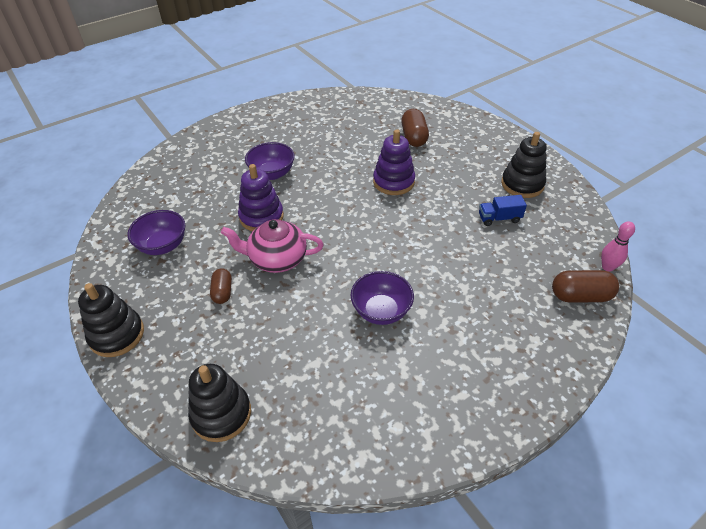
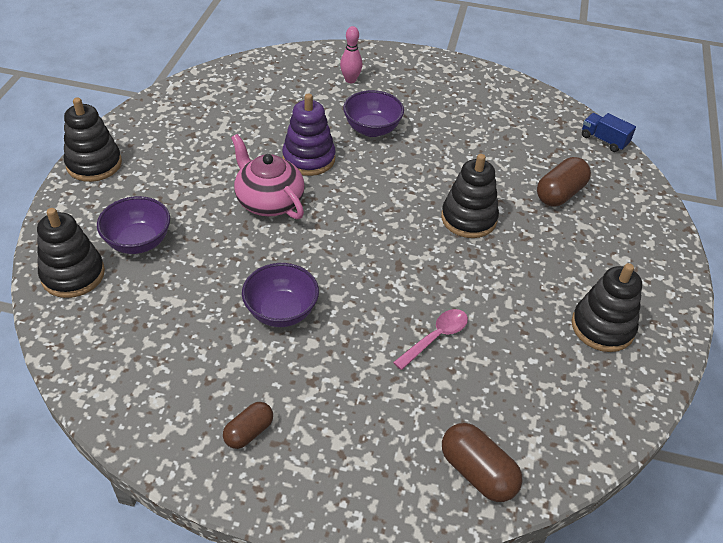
camera: 45 degrees right, 0 degrees up
(163, 245) = (208, 124): purple bowl -> purple bowl (138, 242)
(222, 292) = (196, 193): brown capsule -> brown capsule (249, 432)
(393, 182) = (468, 218): purple stacking toy -> black stacking toy
(470, 252) = (435, 338): none -> pink spoon
(499, 218) = (518, 335): blue truck -> blue truck (604, 140)
(607, 267) = (556, 479): pink bowling pin -> pink bowling pin (350, 80)

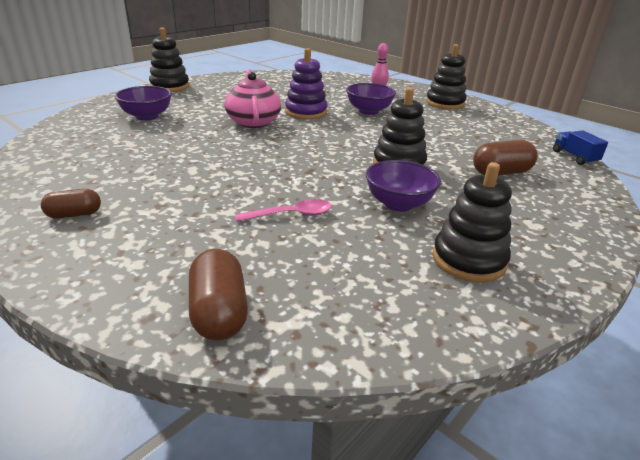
camera: 30 degrees right, 15 degrees down
(73, 275) = (90, 118): black stacking toy -> black stacking toy (445, 103)
(281, 312) = (189, 167): purple bowl -> purple bowl (398, 204)

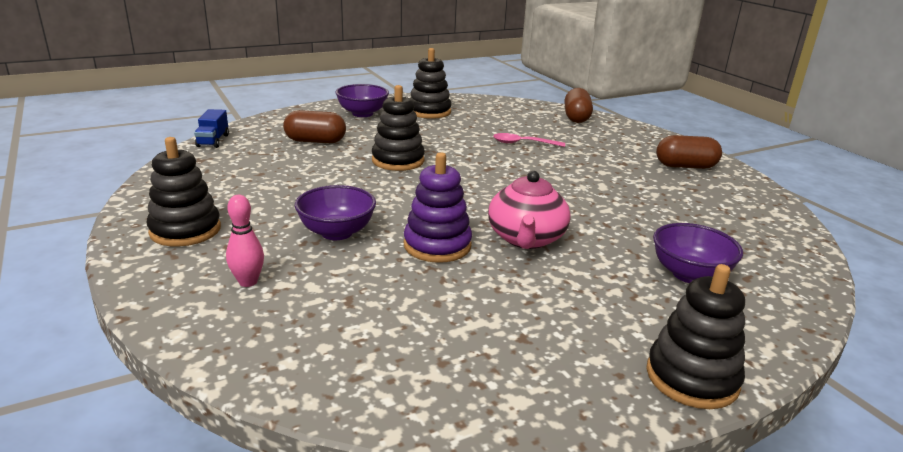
camera: 160 degrees left, 5 degrees down
(74, 214) = (685, 166): brown capsule -> brown capsule, size x1.56
(398, 204) = (437, 137): purple bowl -> purple bowl (362, 113)

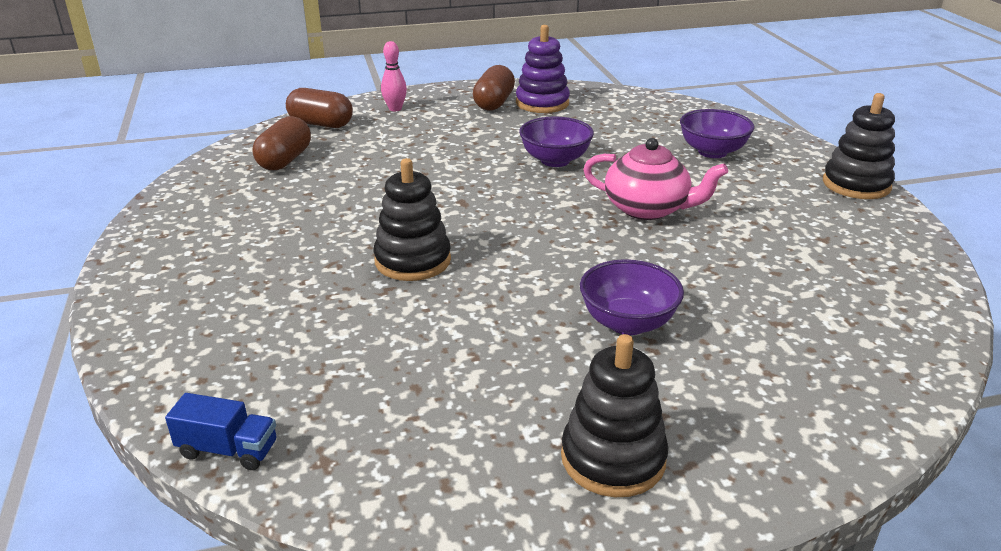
camera: 75 degrees left, 5 degrees up
(248, 282) = (753, 393): pink bowling pin -> pink bowling pin (395, 109)
(315, 141) = (297, 328): brown capsule -> brown capsule (285, 160)
(362, 113) = (189, 275): purple bowl -> purple bowl (555, 160)
(429, 111) = (224, 216): black stacking toy -> none
(437, 245) = (661, 259): purple stacking toy -> purple stacking toy (542, 103)
(523, 143) = (391, 169): pink spoon -> none

